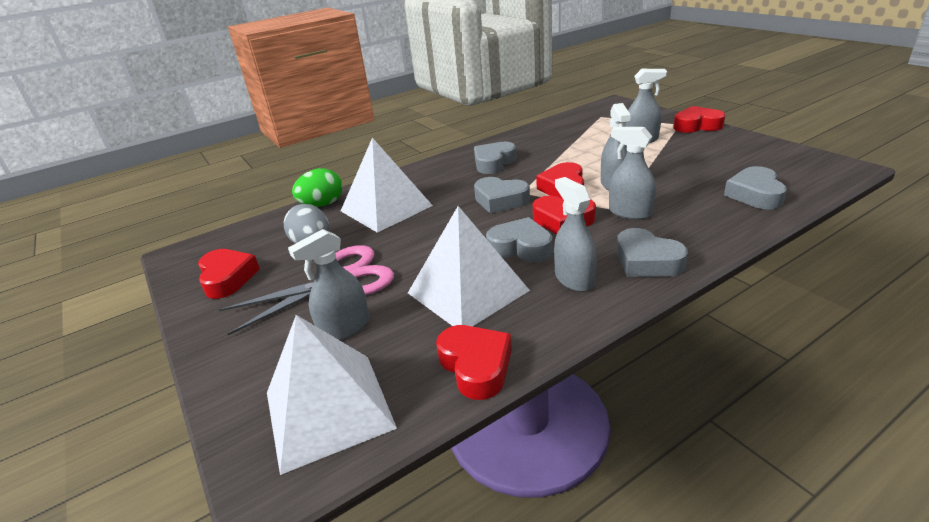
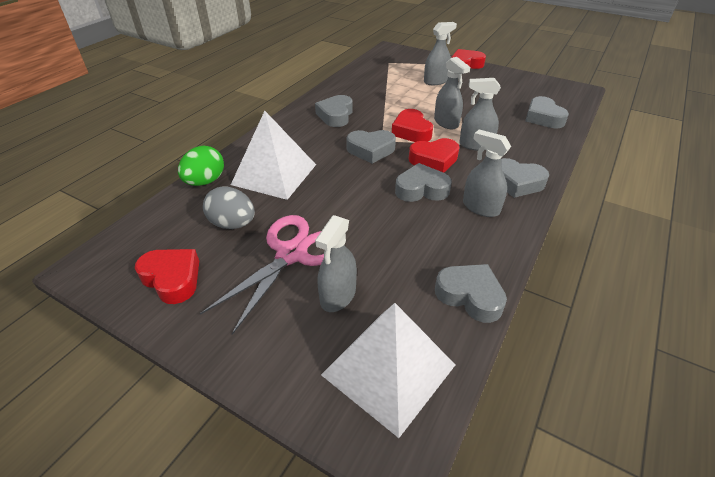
camera: 30 degrees left, 10 degrees up
(468, 291) = (412, 236): white pyramid -> none
(476, 366) = (470, 296): red heart -> grey heart

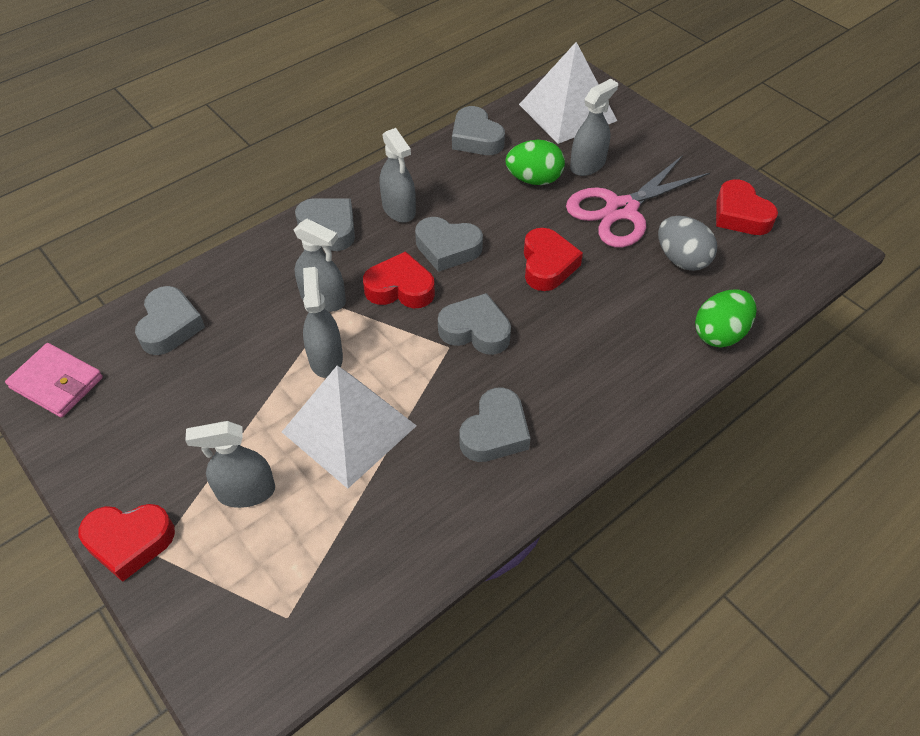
camera: 160 degrees left, 10 degrees up
(274, 174) = (624, 322): white pyramid -> white pyramid (349, 429)
(385, 263) = (534, 179): none -> green egg
(411, 131) = (393, 354): red heart -> red heart (547, 265)
(562, 91) = (57, 383): none -> pink wallet

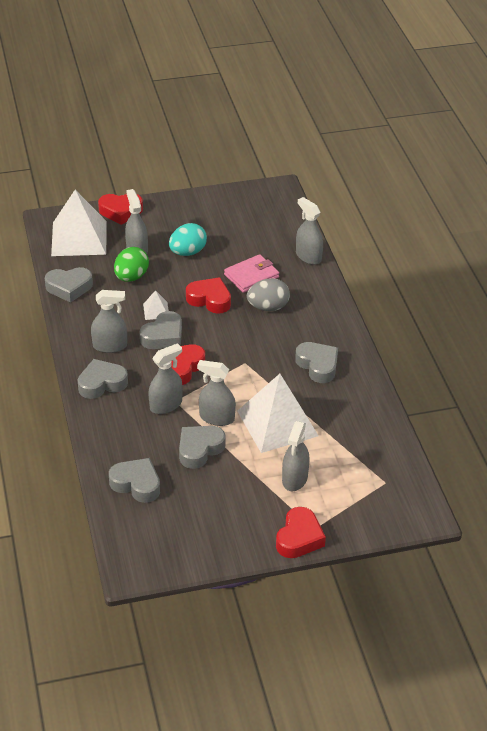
camera: 65 degrees left, 10 degrees down
(57, 383) = (149, 551): pink wallet -> pink wallet (251, 276)
(475, 330) = (240, 347): grey heart -> grey heart (199, 449)
(489, 224) = (156, 310): none -> white pyramid
(621, 210) = (187, 252): pink scissors -> turquoise egg
(682, 259) = (245, 246): grey egg -> grey egg (268, 307)
(720, 334) = (308, 256): green egg -> grey spray bottle
(740, 215) = (228, 209): red heart -> red heart (121, 211)

